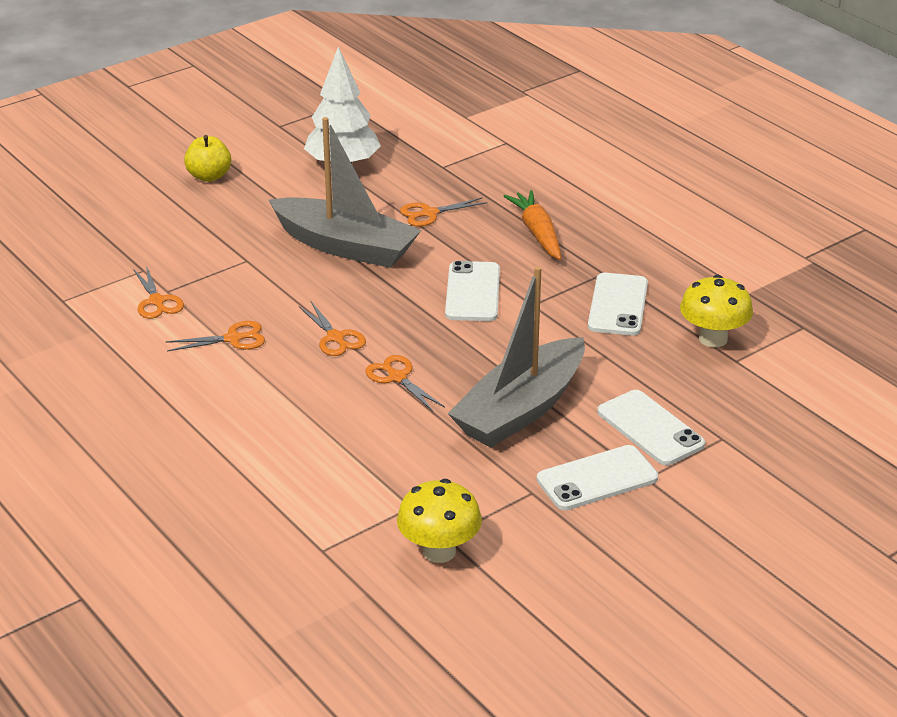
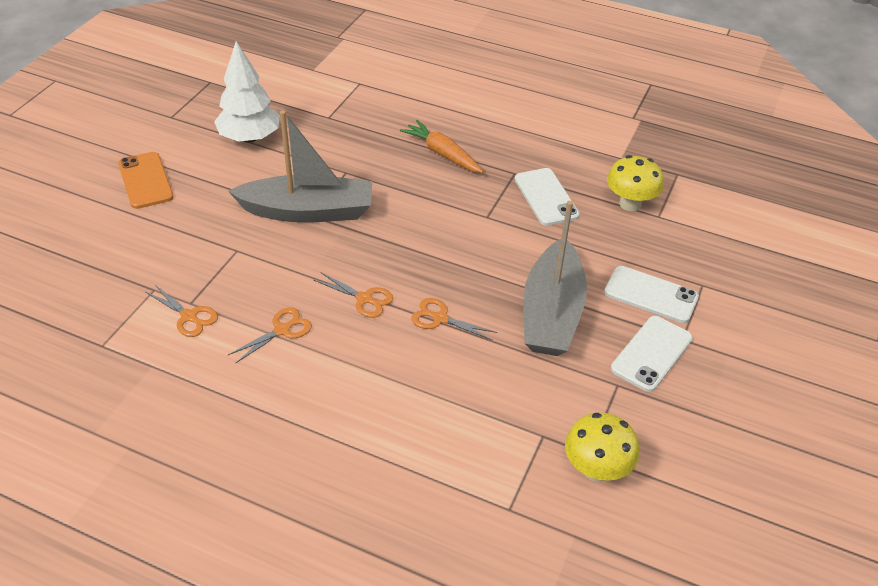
camera: 30 degrees left, 10 degrees up
(209, 176) = (146, 180): yellow apple -> orange phone
(429, 213) = (350, 161): orange scissors -> none
(473, 292) = (436, 221): white phone -> none

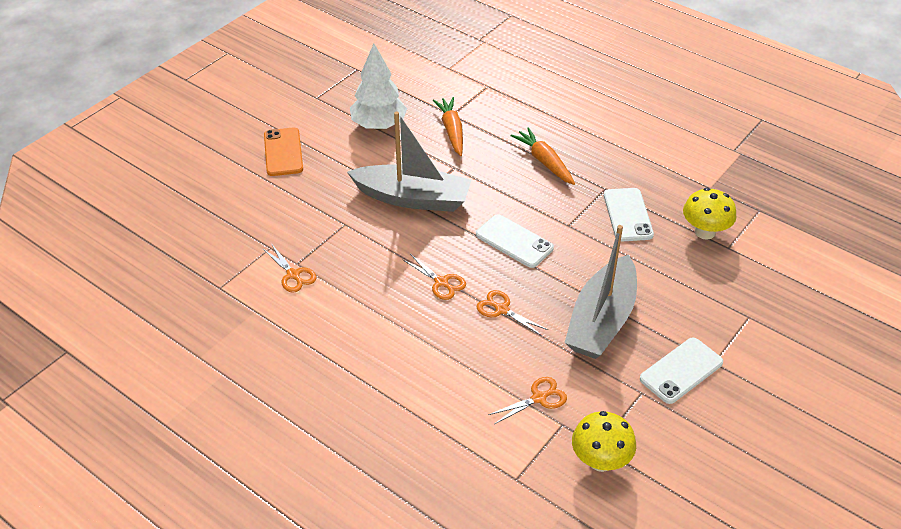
camera: 15 degrees right, 0 degrees up
(282, 330) = (366, 298): orange scissors -> orange scissors (539, 398)
(333, 134) = (451, 131): none -> orange carrot
(651, 295) = (697, 318): white phone -> white phone (514, 241)

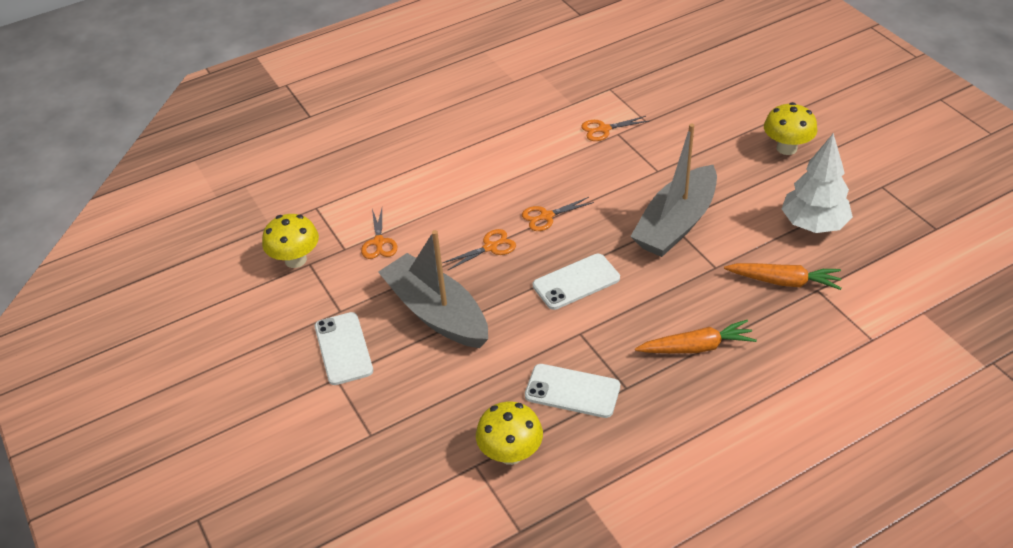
camera: 115 degrees right, 0 degrees up
(283, 152) = (786, 148): orange phone -> yellow mushroom

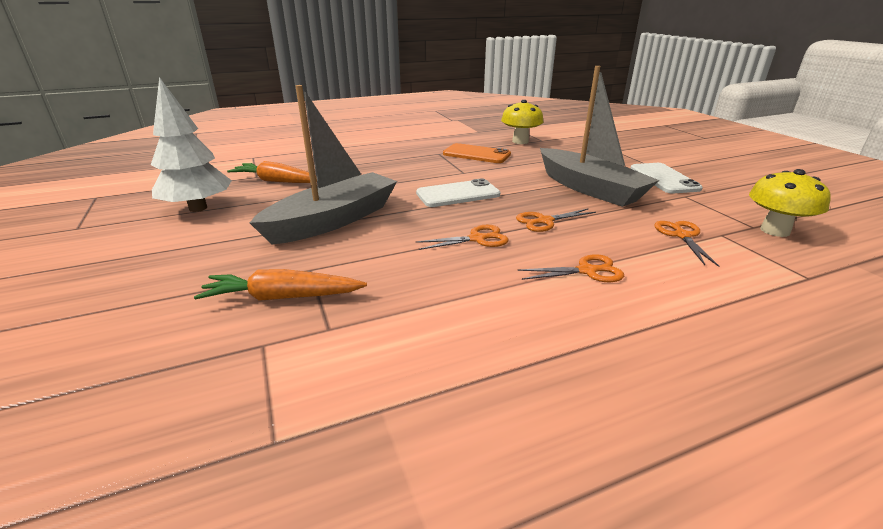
camera: 175 degrees left, 15 degrees down
(572, 391) = (476, 154): white phone -> orange phone
(604, 129) = (348, 339): orange scissors -> orange scissors (587, 271)
(696, 347) = (378, 162): orange carrot -> orange carrot (283, 297)
(786, 148) = (109, 275): yellow mushroom -> none

